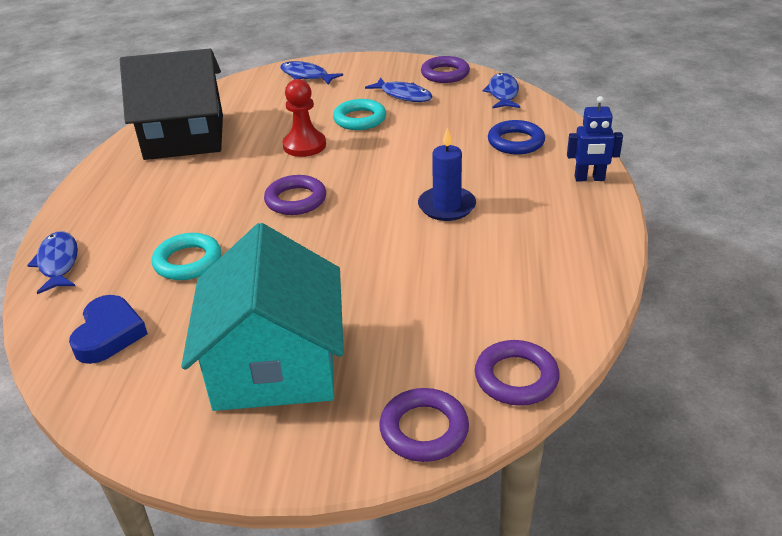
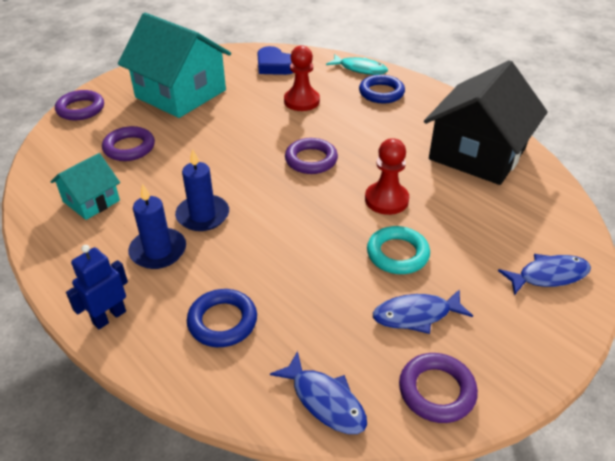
camera: 130 degrees right, 5 degrees up
(58, 263) = (360, 69): blue fish -> turquoise fish
(112, 223) = (381, 93): none -> blue ring
(188, 261) = (301, 101): turquoise ring -> red pawn
(512, 200) = (158, 251): none -> blue candle
(516, 378) = (52, 146): purple ring -> purple ring (129, 148)
(529, 273) = (91, 201): none -> turquoise house

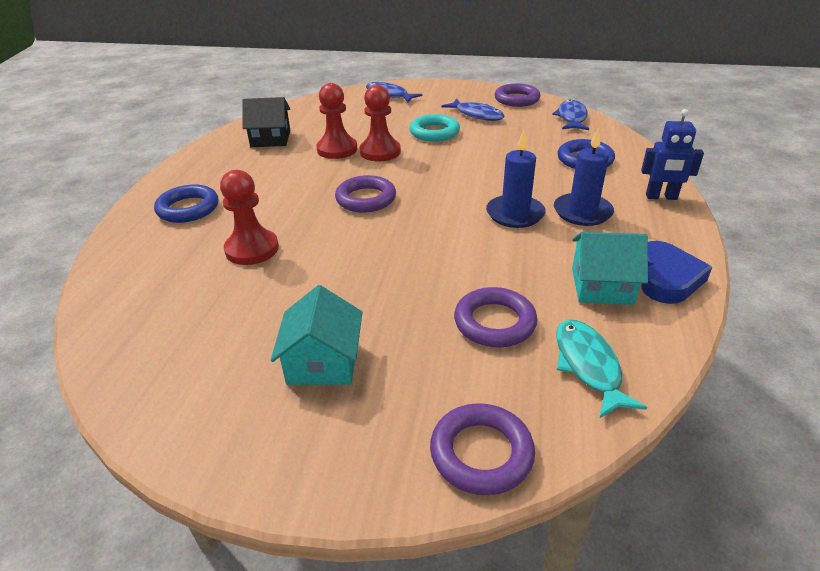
camera: 125 degrees left, 5 degrees down
(180, 94) = (323, 362): turquoise house -> turquoise house, size x0.51
(275, 66) = (159, 315): blue heart -> blue heart (666, 278)
(360, 69) = (128, 242): turquoise fish -> turquoise fish (588, 366)
(417, 179) = (337, 149): none -> red pawn
(477, 154) = (270, 139): black house -> black house, size x0.51

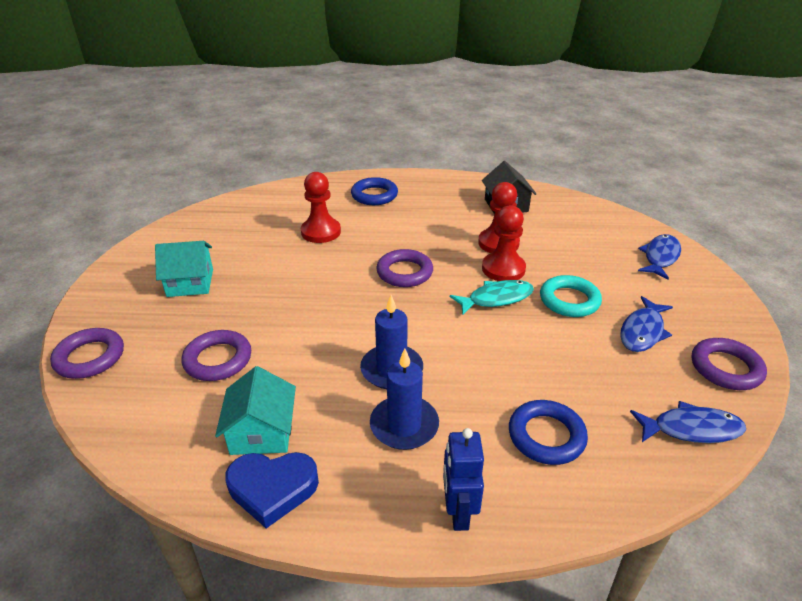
camera: 80 degrees right, 0 degrees up
(588, 366) = (154, 415): turquoise fish -> turquoise fish (496, 298)

